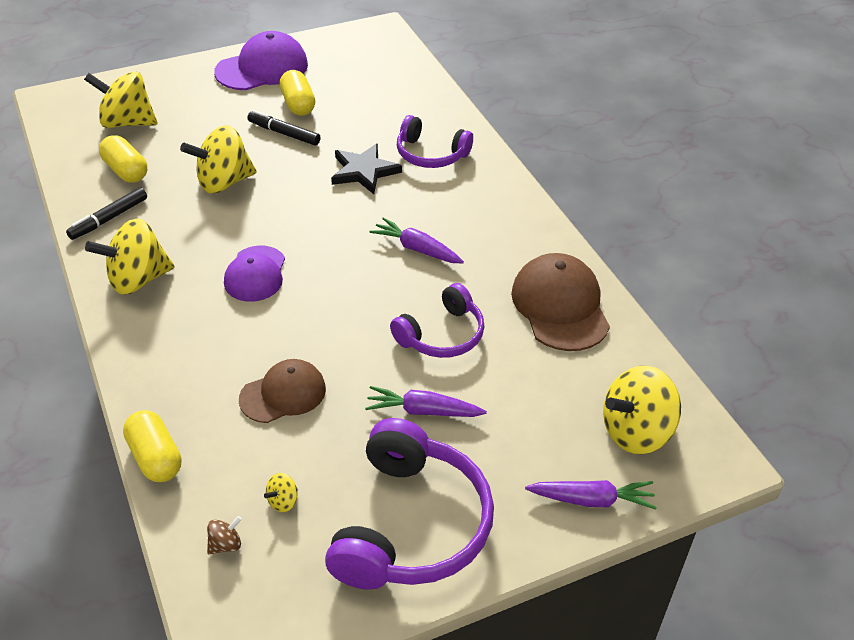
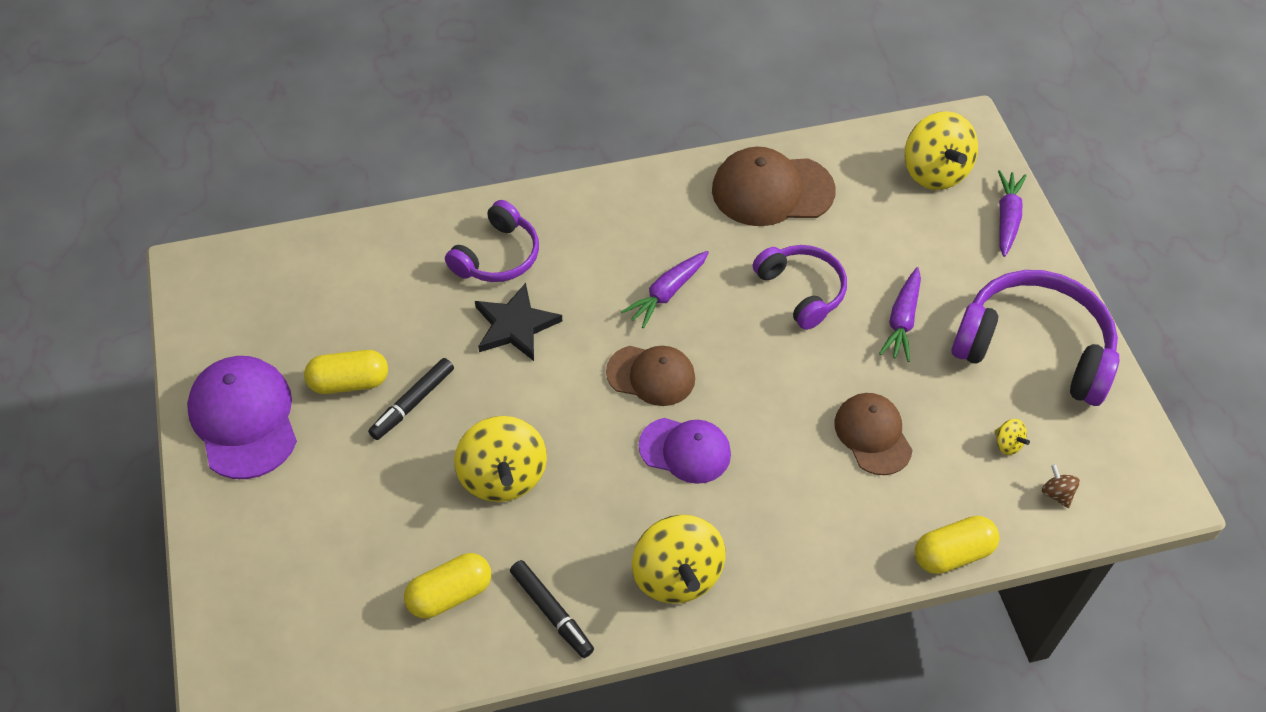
camera: 80 degrees left, 10 degrees up
(127, 122) = (331, 596): yellow spinning top -> none
(328, 248) = (651, 375): none -> brown cap

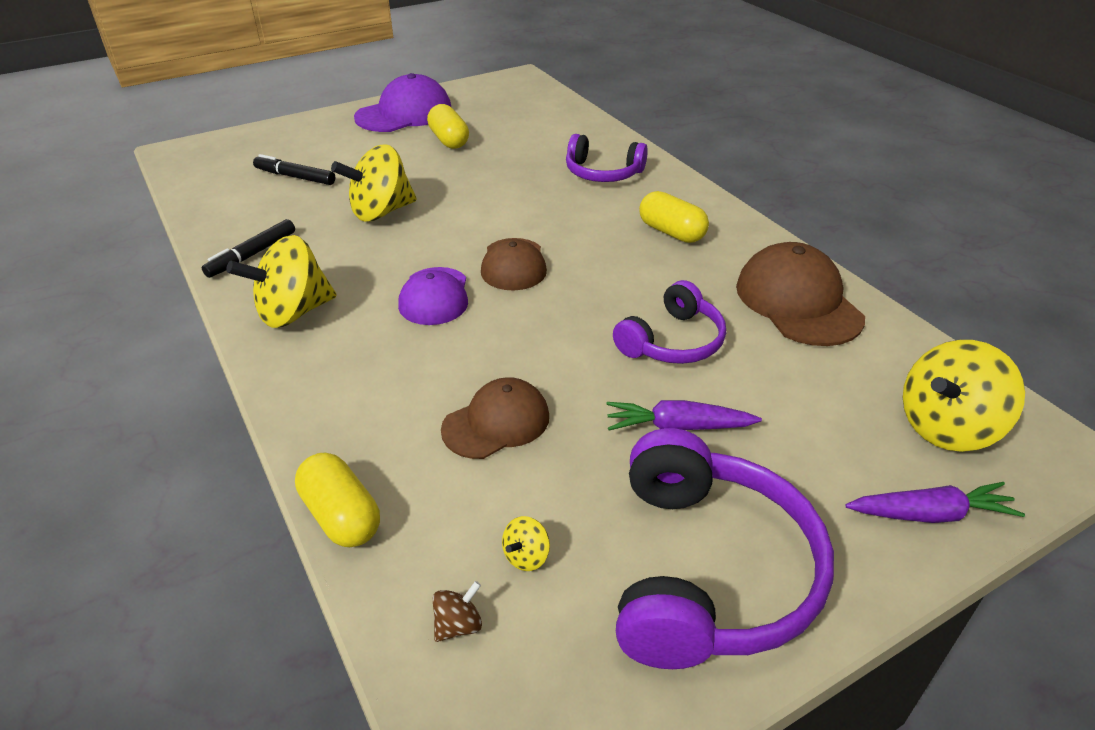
camera: 75 degrees right, 15 degrees down
(412, 403) = (439, 165): black marker -> black marker (295, 177)
(450, 594) = (267, 209): yellow capsule -> yellow capsule (671, 232)
(515, 326) = (535, 192): black star -> none
(667, 293) = (615, 258): purple carrot -> none

